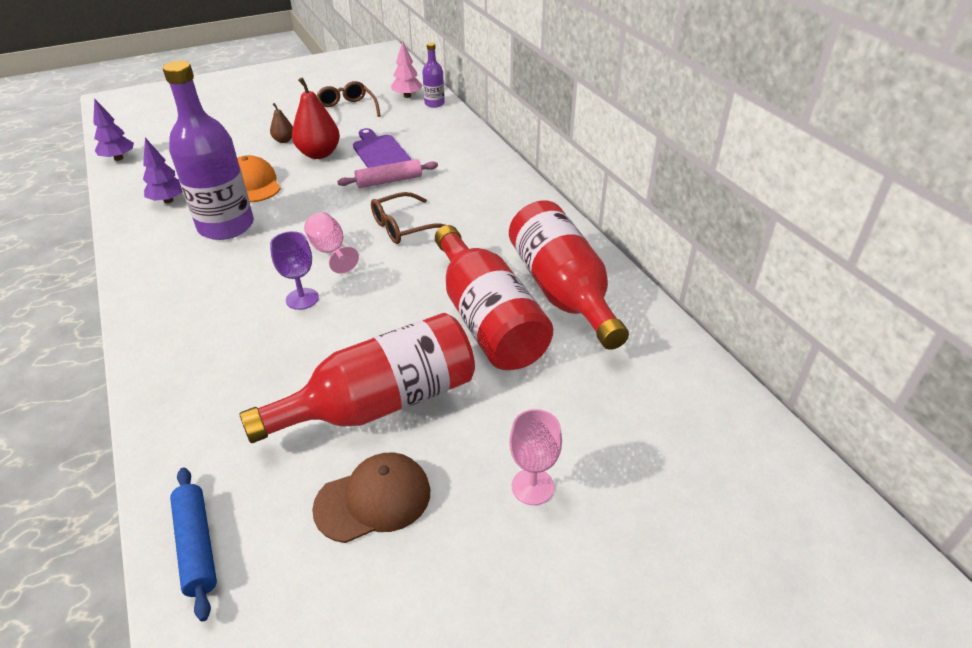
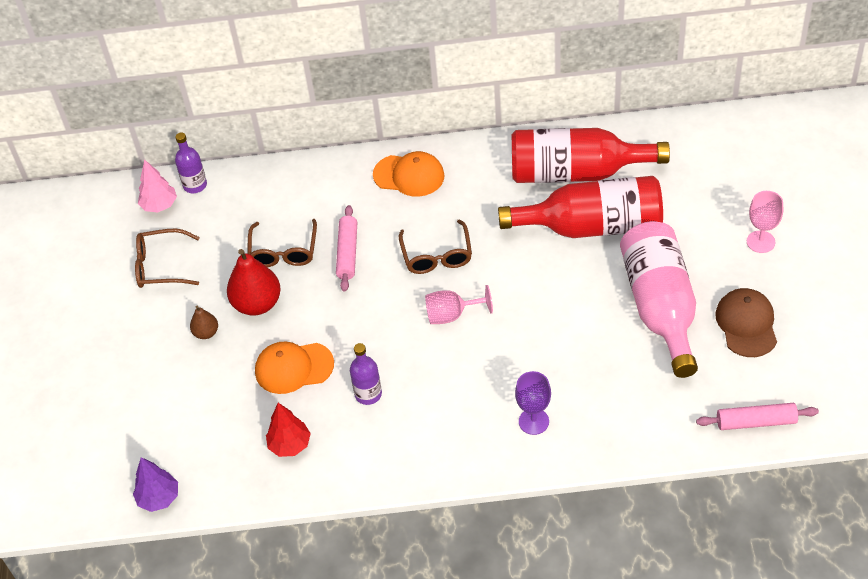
camera: 65 degrees left, 10 degrees up
(168, 200) = (290, 445): purple tree -> red tree
(196, 546) = (756, 422): blue rolling pin -> pink rolling pin
(226, 226) = (368, 394): purple bottle -> purple bottle, size x0.47
(302, 299) = (515, 343): purple goblet -> purple goblet (533, 421)
(380, 152) = (283, 251): purple cutting board -> brown glasses
(381, 403) = (660, 307): red bottle -> pink bottle
(498, 191) = (409, 175): none -> orange cap

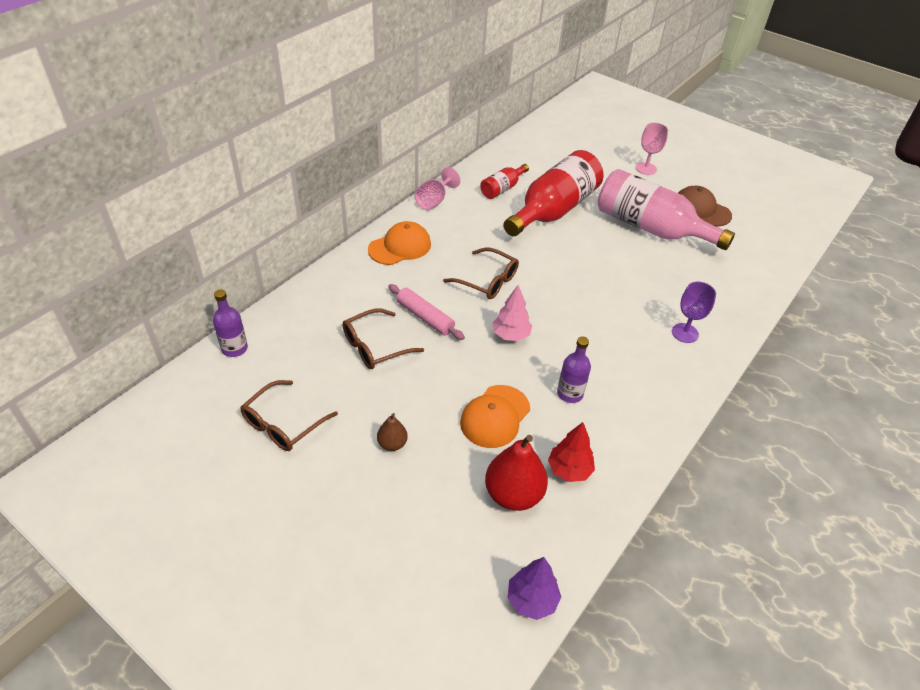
camera: 55 degrees left, 5 degrees down
(160, 205) = (220, 382): pink tree -> pink tree (511, 335)
(257, 304) = (405, 394): red pear -> red pear (513, 494)
(283, 251) = (375, 346): brown glasses -> brown glasses turned 105 degrees clockwise
(452, 315) = (548, 308): pink goblet -> pink goblet (434, 201)
(576, 173) = (502, 188): red bottle -> red bottle, size x0.47
(756, 422) = (778, 252): pink rolling pin -> none

